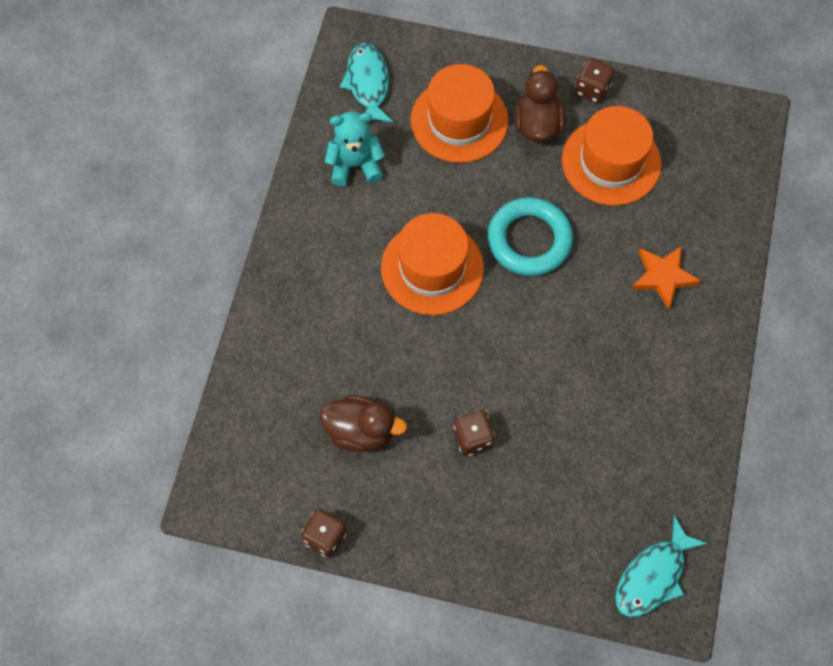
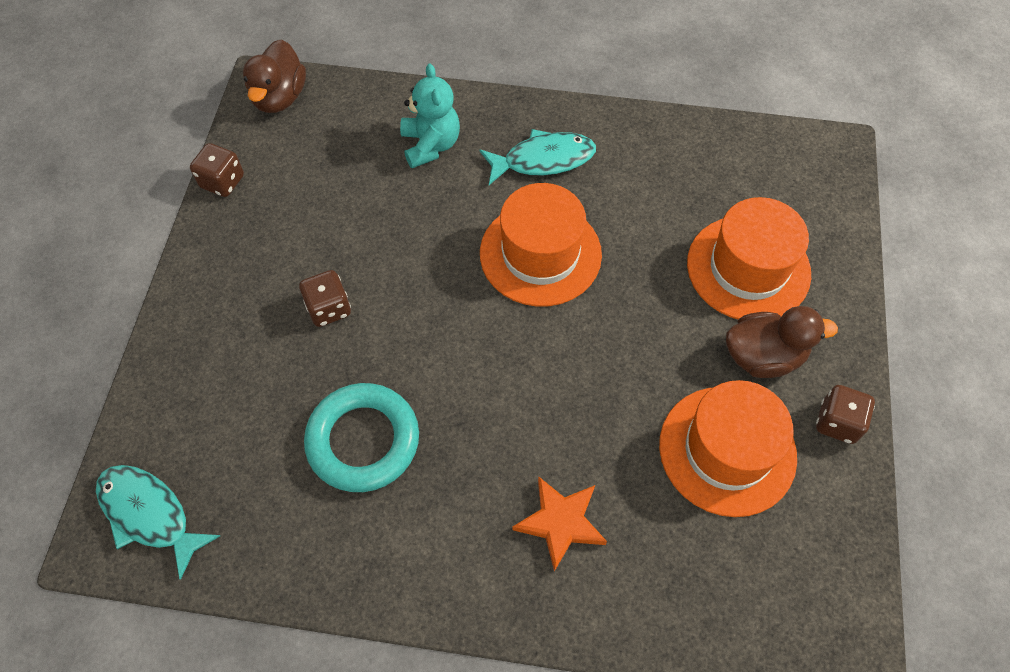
camera: 85 degrees right, 5 degrees down
(355, 165) = (662, 169): turquoise teddy bear -> turquoise teddy bear (430, 145)
(361, 431) = (337, 202): brown duck -> brown duck (279, 97)
(368, 84) = (775, 172): turquoise fish -> turquoise fish (543, 160)
(529, 240) = (592, 355): turquoise ring -> turquoise ring (363, 440)

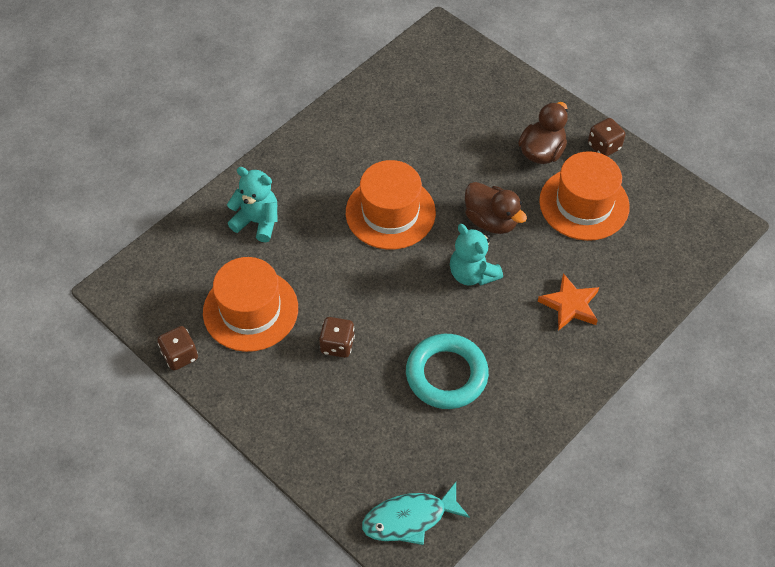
camera: 55 degrees left, 5 degrees down
(279, 97) = (135, 285): brown duck -> brown duck (491, 221)
(522, 385) = (472, 274): none -> turquoise teddy bear
(543, 160) = (323, 170): turquoise fish -> none
(748, 268) = (482, 122): orange hat -> orange hat (250, 310)

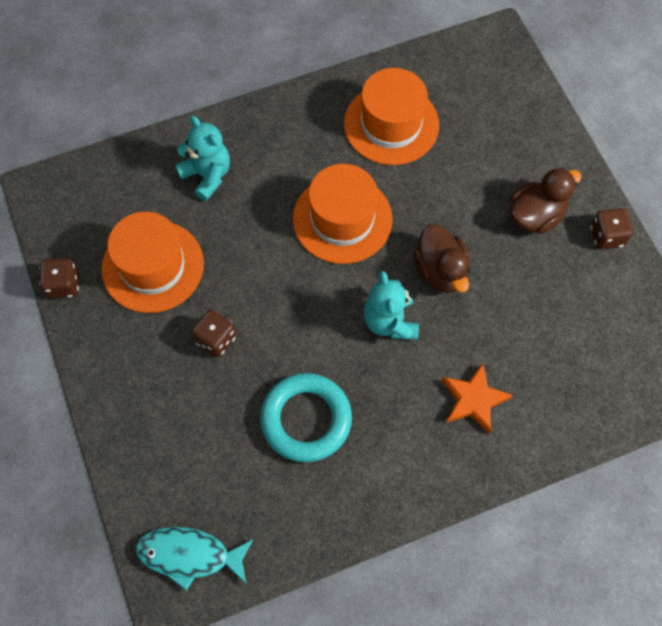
camera: 25 degrees right, 10 degrees up
(584, 204) = (549, 292): orange hat -> orange hat (391, 124)

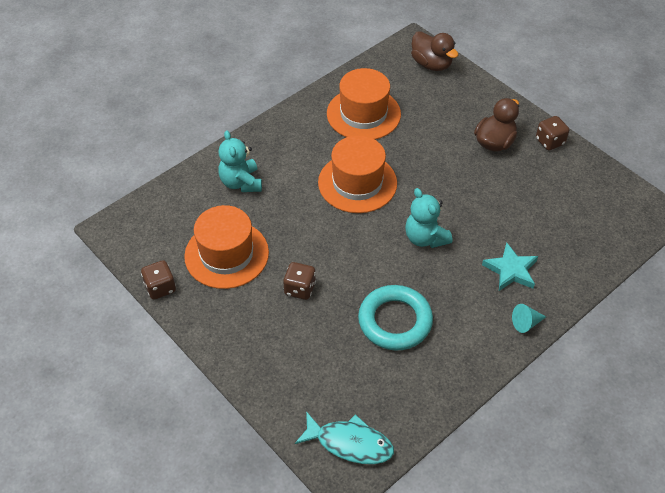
camera: 20 degrees left, 15 degrees down
(189, 555) = (350, 443): turquoise fish -> turquoise fish turned 150 degrees counterclockwise
(207, 175) = (241, 183): turquoise teddy bear -> turquoise teddy bear turned 135 degrees counterclockwise
(440, 271) = (445, 195): brown duck -> brown duck (431, 64)
(459, 476) = (526, 323): none -> turquoise cone
(473, 399) = (511, 270): orange star -> turquoise star

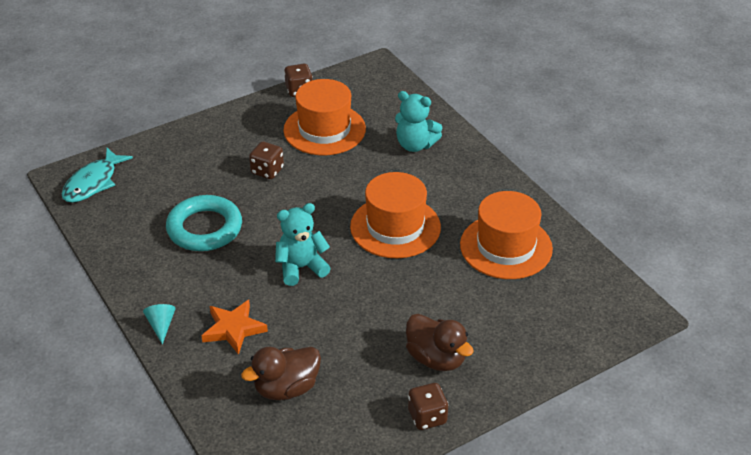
camera: 100 degrees right, 10 degrees down
(241, 183) = (415, 145): turquoise teddy bear -> turquoise teddy bear turned 150 degrees counterclockwise
(431, 64) = (595, 324): brown duck -> brown duck (286, 388)
(511, 270) = (233, 329): turquoise star -> orange star

